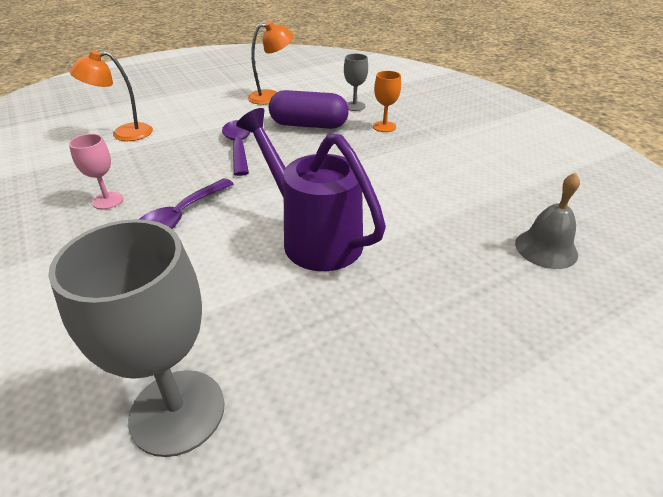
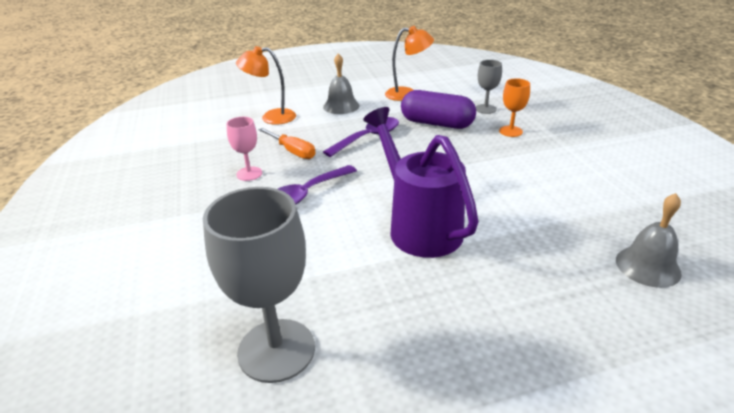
camera: 15 degrees right, 5 degrees down
(155, 169) = (292, 151): none -> orange screwdriver
(202, 115) = (341, 106): none -> grey bell
(238, 146) = (368, 138): purple spoon -> purple spoon turned 45 degrees clockwise

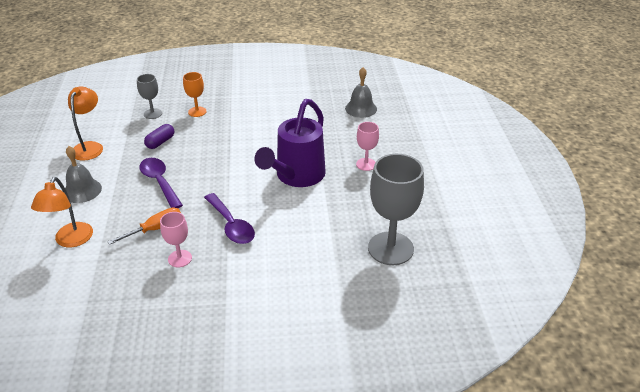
camera: 80 degrees left, 5 degrees up
(419, 226) = (296, 176): purple watering can -> purple watering can turned 45 degrees counterclockwise
(437, 124) = (160, 142): purple capsule -> purple capsule, size x0.54
(485, 293) = (366, 164): none -> pink goblet

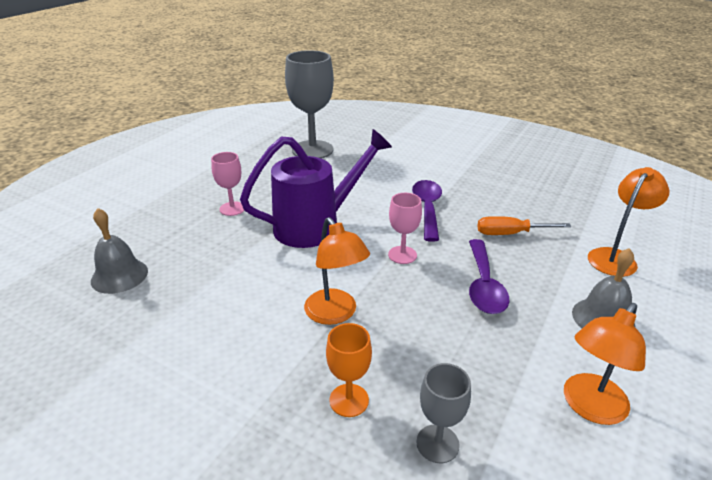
camera: 145 degrees left, 5 degrees down
(160, 142) = (454, 356): purple capsule -> none
(180, 258) = (495, 201): pink goblet -> pink goblet (402, 255)
(232, 136) = (335, 314): none -> orange lamp

